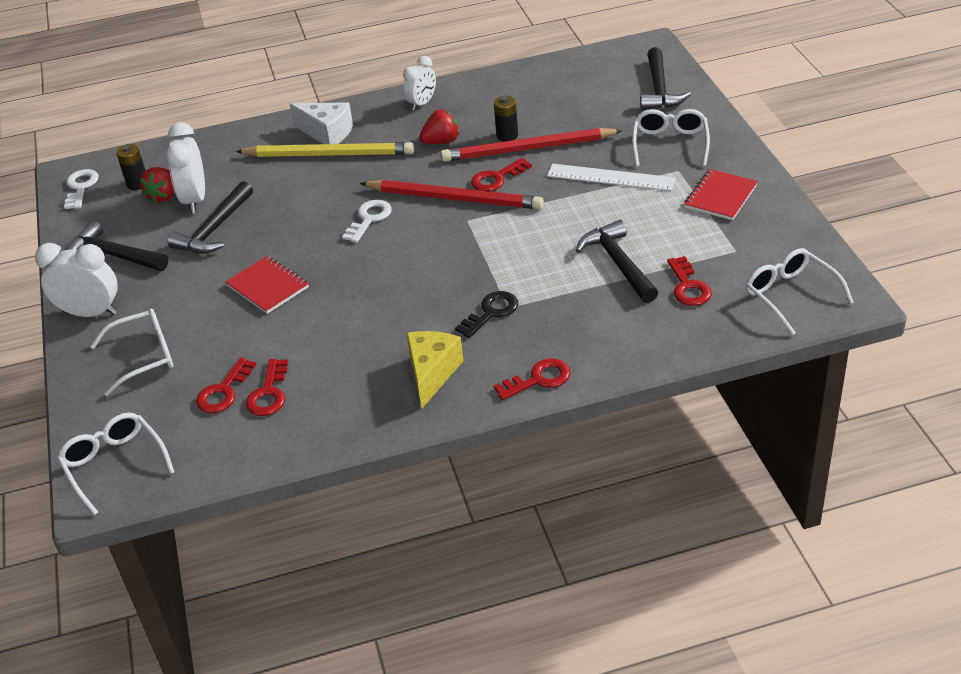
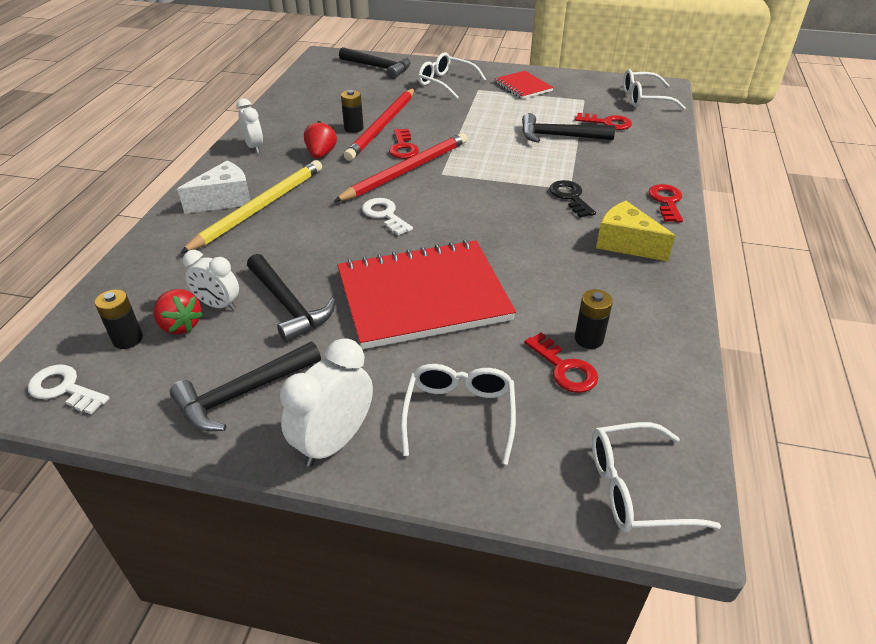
camera: 65 degrees left, 0 degrees up
(195, 200) = (218, 305): white clock -> white clock, size x0.66
(268, 286) = (423, 296): red notebook -> red notebook, size x2.04
(268, 393) = (589, 339): red key -> black battery
(610, 177) = (457, 110): white ruler -> none

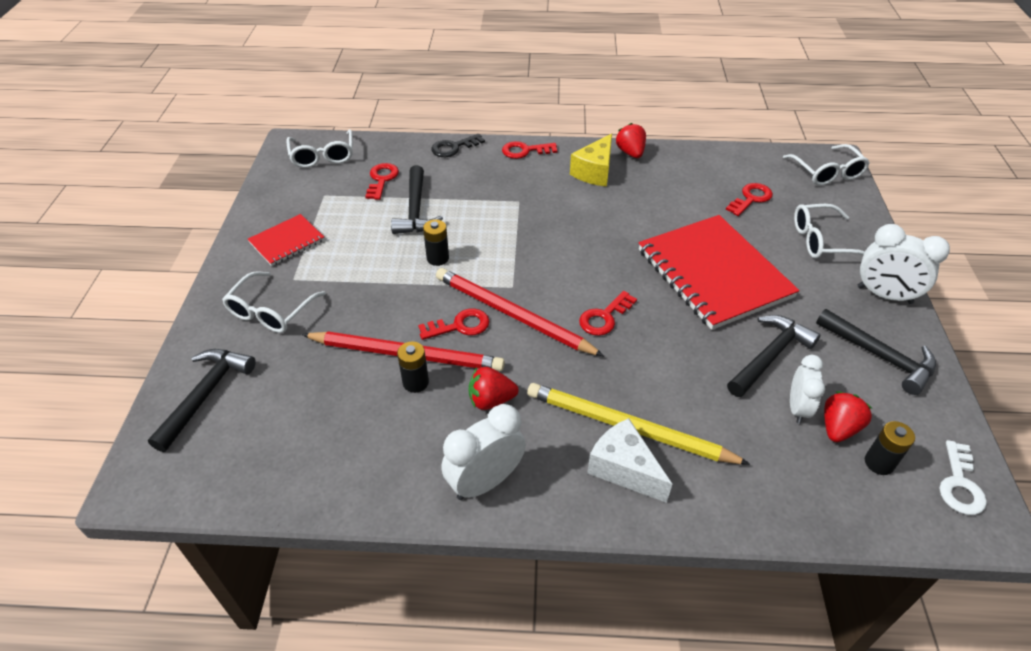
camera: 100 degrees left, 5 degrees up
(254, 147) = (485, 481): white clock -> white clock, size x1.52
(385, 215) = (604, 317): white key -> red key
(570, 197) = (533, 200): black key -> black key (453, 147)
(589, 339) = (716, 189): black battery -> black battery (438, 258)
(672, 279) = (630, 153): none -> red strawberry

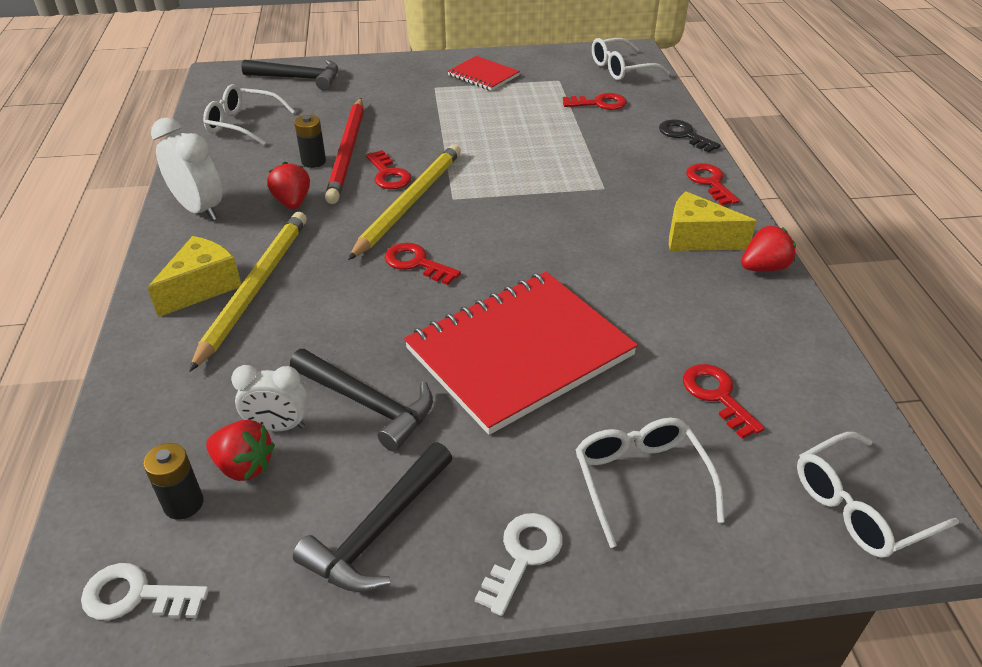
camera: 80 degrees right, 5 degrees down
(270, 311) = (391, 85): white glasses -> white glasses (243, 124)
(415, 210) = (557, 128): black hammer -> none
(438, 258) = (484, 150): black battery -> none
(513, 315) = (409, 203): red pencil -> yellow pencil
(624, 469) = (202, 287): white cheese -> yellow cheese
(751, 198) = (717, 396): red key -> red key turned 150 degrees counterclockwise
(884, 295) = (523, 556): white clock -> white key

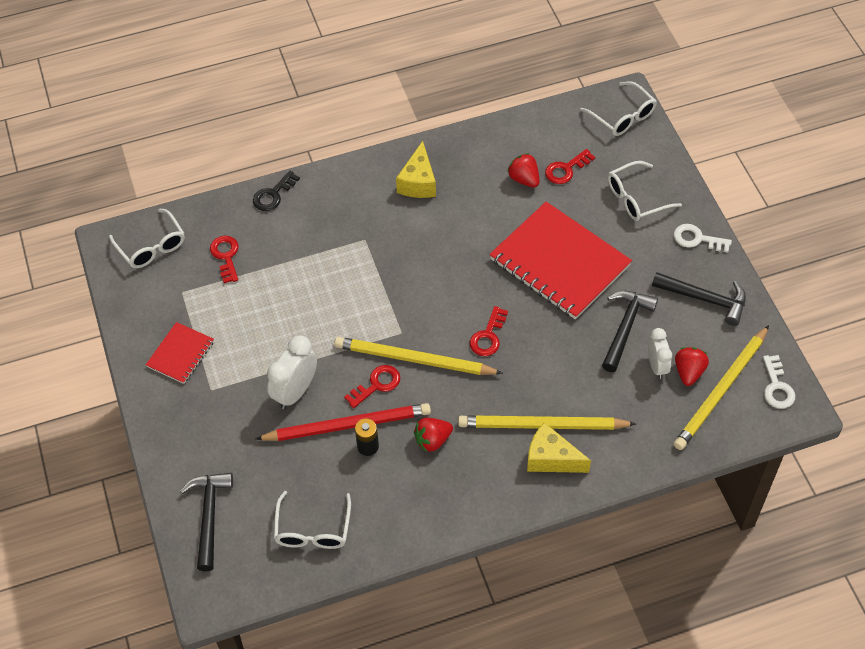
camera: 100 degrees left, 15 degrees up
(183, 504) = (721, 390): black battery -> yellow pencil
(199, 209) = (458, 504): white clock -> white clock (295, 391)
(710, 182) = (343, 177): red key -> none
(764, 268) = (442, 148): red strawberry -> red strawberry (524, 179)

